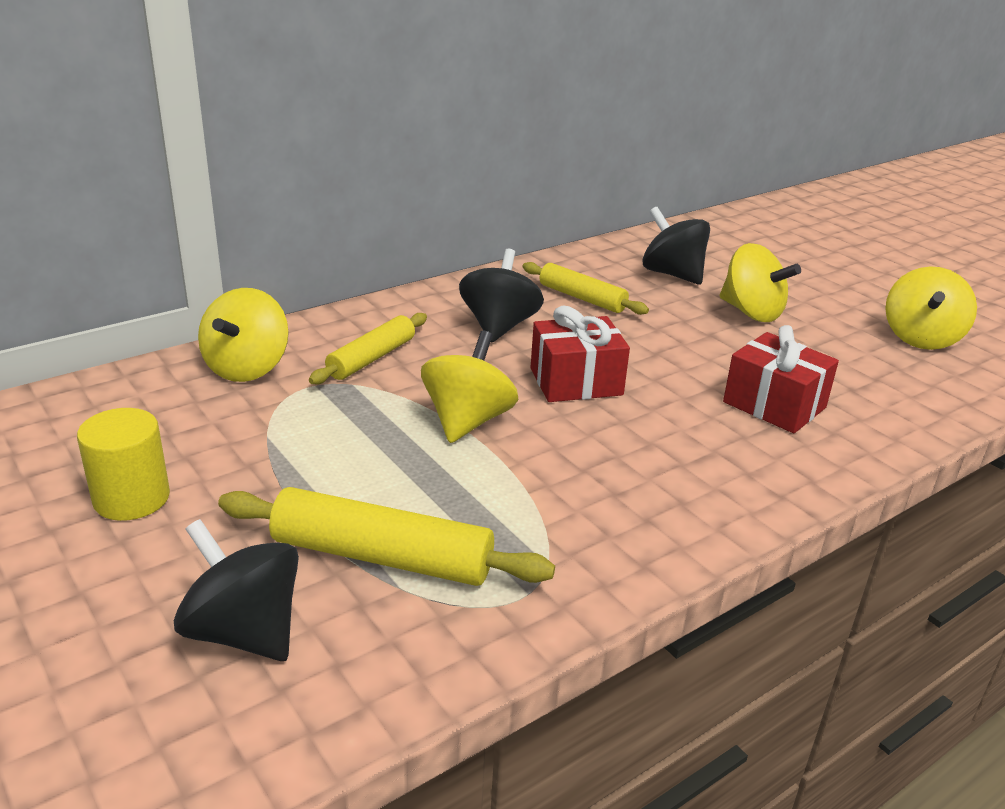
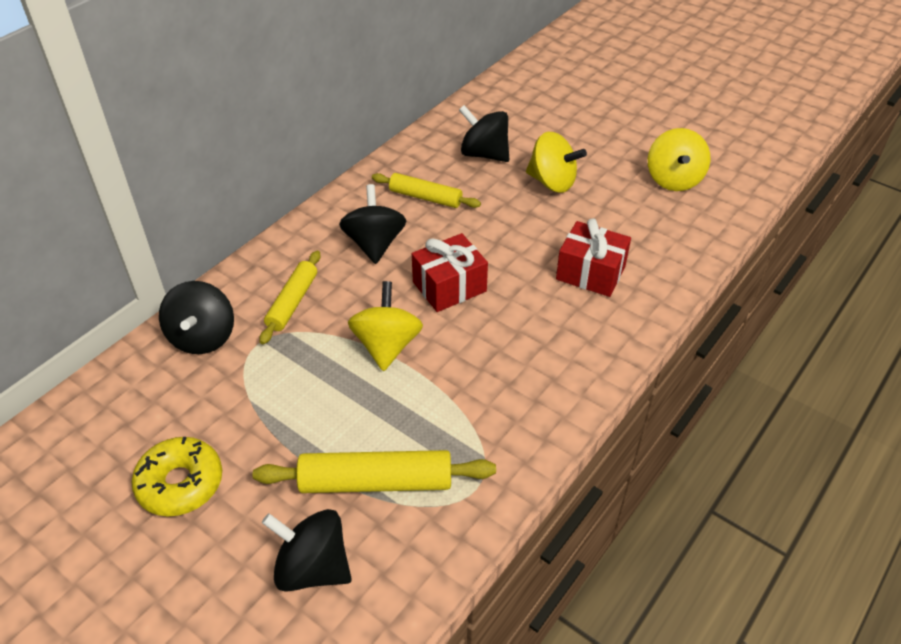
camera: 15 degrees left, 15 degrees up
(131, 498) = (180, 483): yellow cylinder -> yellow donut
(247, 368) = (203, 337): yellow spinning top -> black spinning top

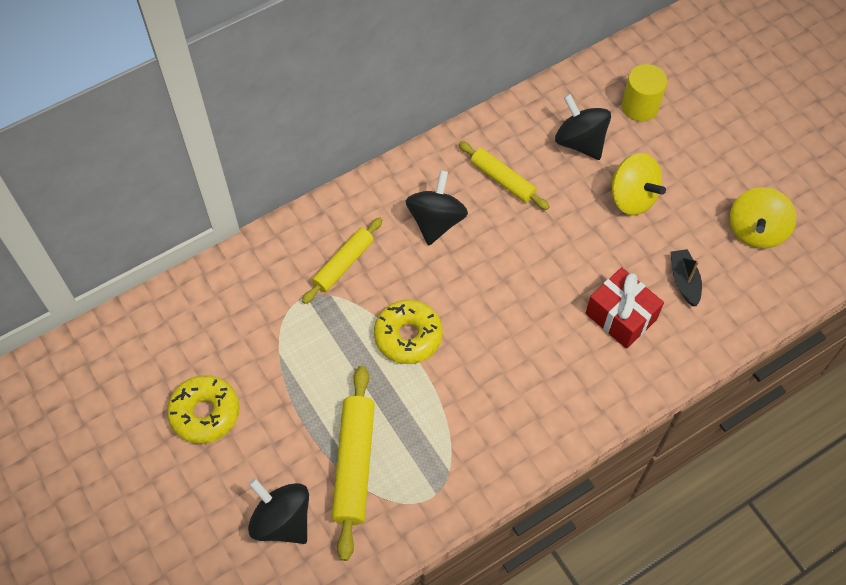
camera: 20 degrees right, 15 degrees up
(203, 337) = (258, 277): black spinning top -> none
(376, 482) = (354, 464): yellow rolling pin -> yellow rolling pin turned 75 degrees clockwise
(387, 346) = (408, 336): yellow spinning top -> yellow donut
(449, 286) = (485, 290): red gift -> none
(524, 118) = (640, 106): none -> yellow cylinder
(633, 231) = (684, 281): none -> black boat

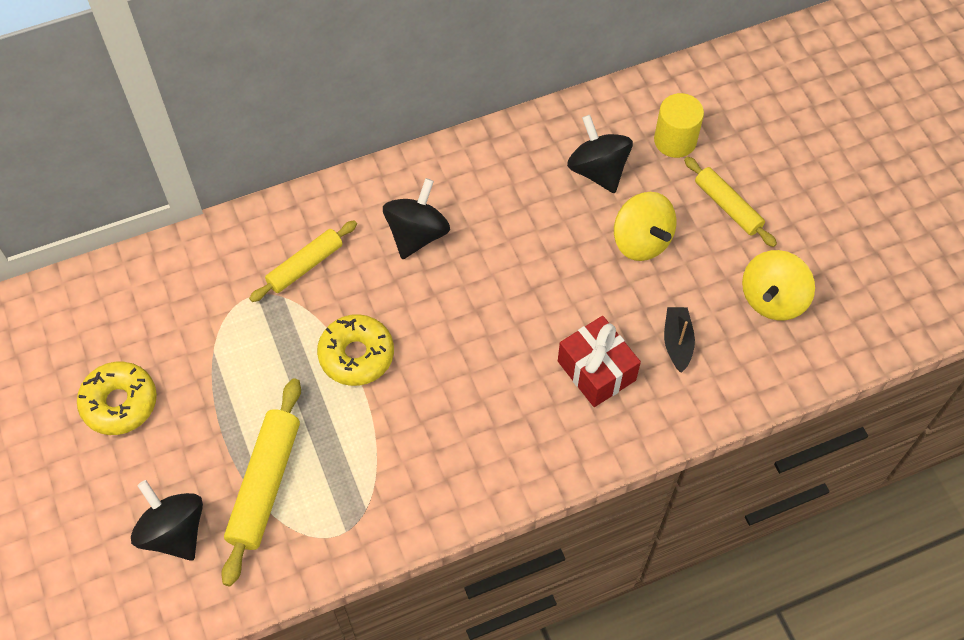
camera: 10 degrees right, 0 degrees up
(502, 180) = (501, 200): yellow rolling pin -> yellow rolling pin (727, 206)

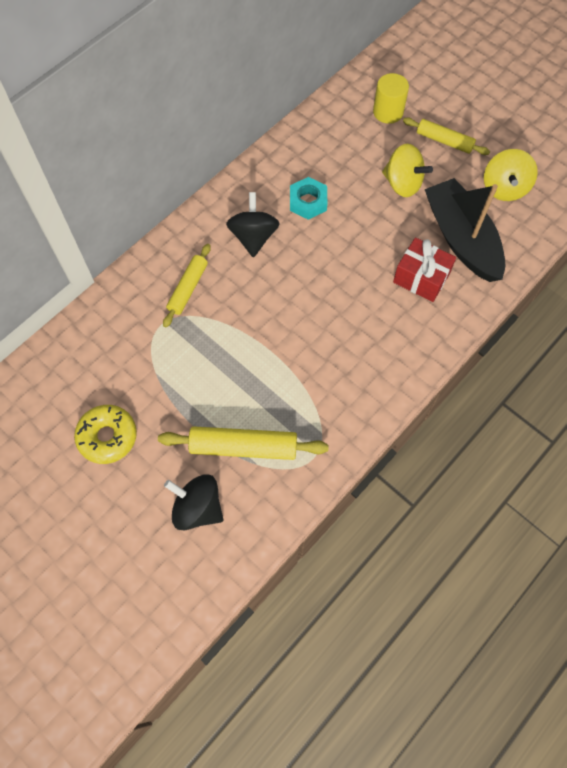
camera: 25 degrees left, 5 degrees up
(265, 484) = (243, 447): yellow rolling pin -> yellow rolling pin turned 75 degrees counterclockwise
(356, 355) = (257, 334): yellow donut -> none
(508, 217) = (308, 202): none -> turquoise nut
(598, 170) = (349, 149): black spinning top -> none
(677, 342) = (461, 239): black boat -> black boat, size x2.35

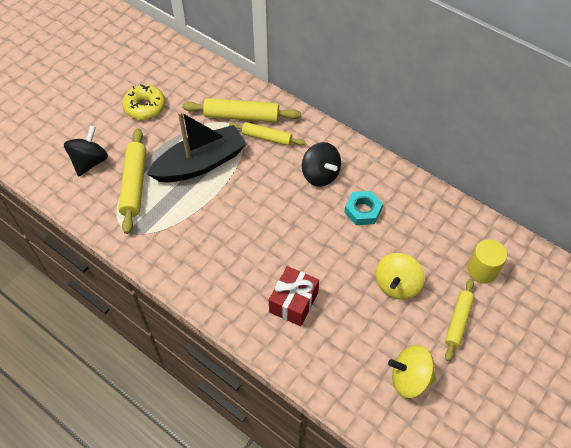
camera: 85 degrees right, 10 degrees down
(147, 315) = (241, 116): none -> yellow rolling pin
(253, 237) = (320, 175): black spinning top -> black spinning top turned 60 degrees clockwise
(461, 239) = (341, 337): black boat -> black boat (200, 164)

